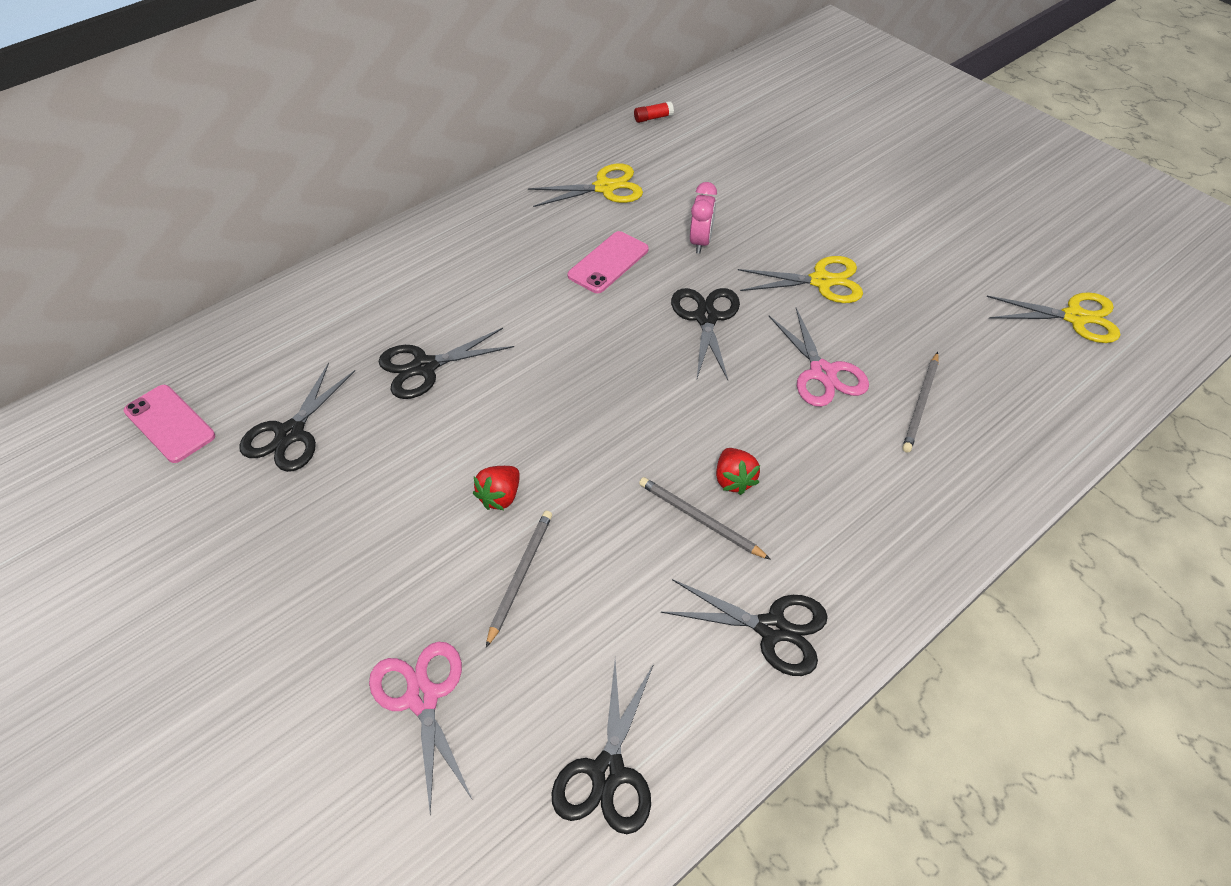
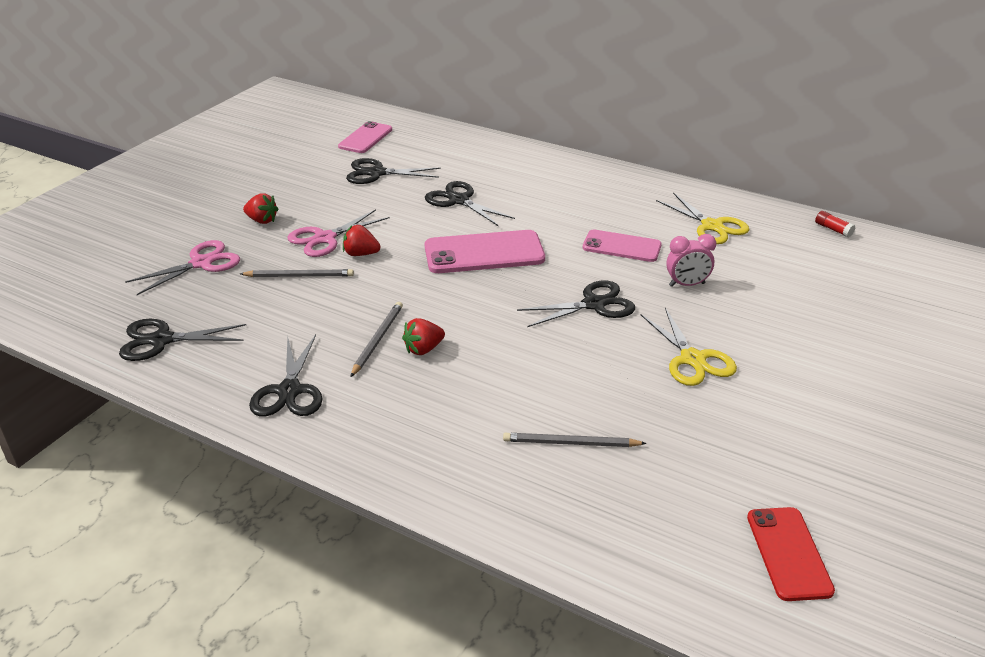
camera: 70 degrees right, 15 degrees down
(340, 599) = (262, 220): none -> red strawberry
(562, 376) = (484, 253): none -> pink phone
(822, 373) = (571, 377): pink scissors -> pink scissors (325, 238)
(1075, 317) = (788, 553): yellow scissors -> red phone

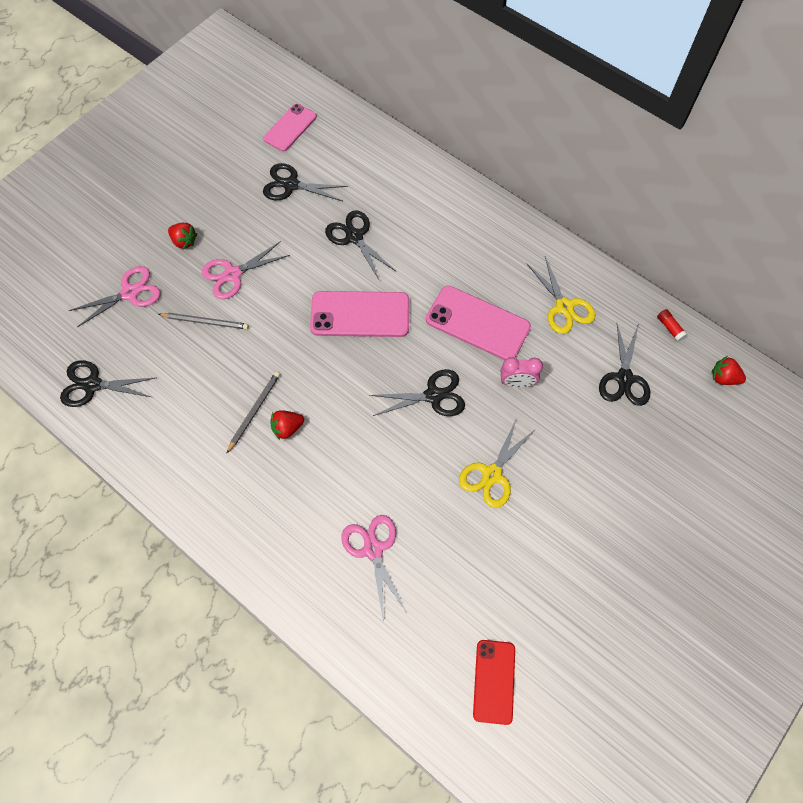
camera: 10 degrees right, 30 degrees up
(289, 391) = (180, 459): black scissors -> black scissors (624, 378)
(361, 254) = (259, 300): red strawberry -> red strawberry (723, 378)
(570, 443) = (373, 549): grey pencil -> pink scissors
(621, 246) = (477, 323): pink phone -> pink phone, size x1.54
(692, 359) = (492, 474): yellow scissors -> yellow scissors turned 45 degrees clockwise

